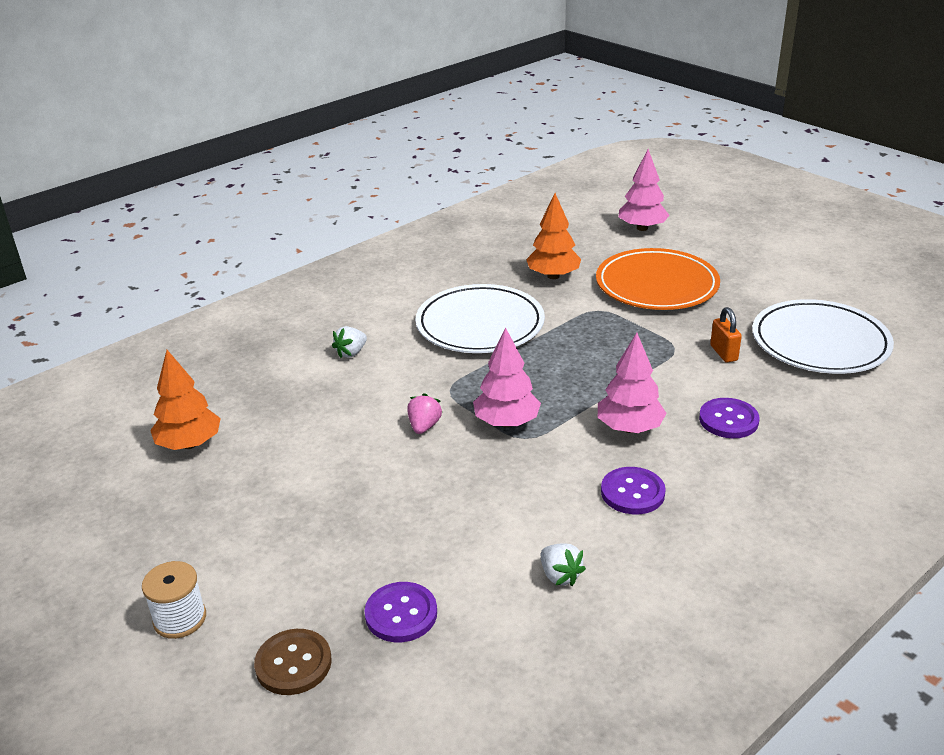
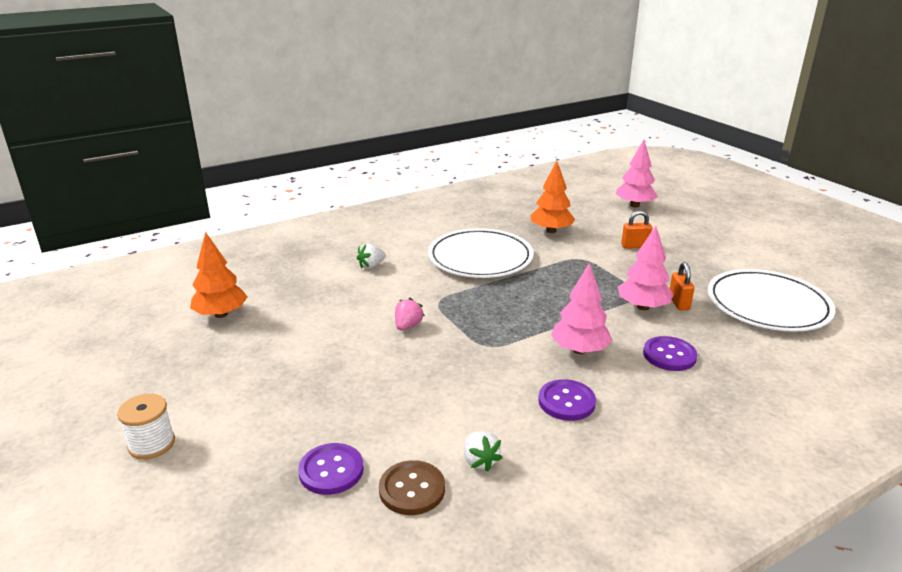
camera: 10 degrees right, 5 degrees down
(293, 663) = (225, 496): brown button -> brown button (412, 489)
(506, 422) = (476, 332): pink tree -> pink tree (642, 307)
(656, 285) = (635, 246): orange plate -> orange padlock

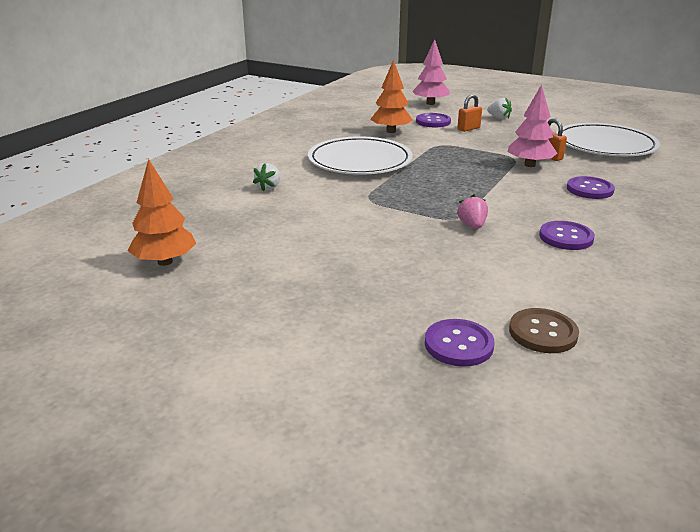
camera: 30 degrees left, 0 degrees up
(151, 444) = (250, 390): white spool -> none
(408, 326) = (368, 222): pink strawberry -> pink strawberry (472, 225)
(480, 461) = (563, 295): white strawberry -> white strawberry (499, 118)
(579, 350) = (526, 202): pink tree -> none
(608, 229) = (433, 122): none -> purple button

